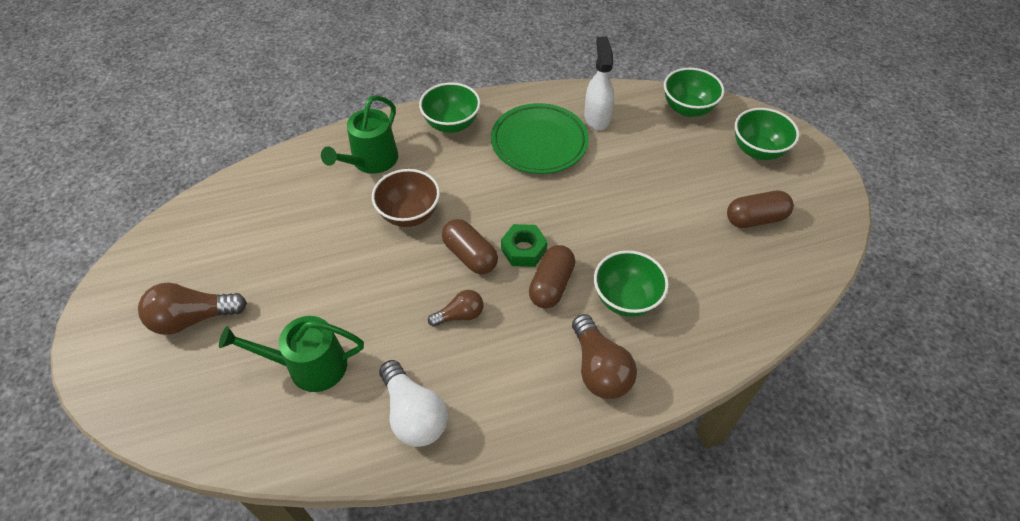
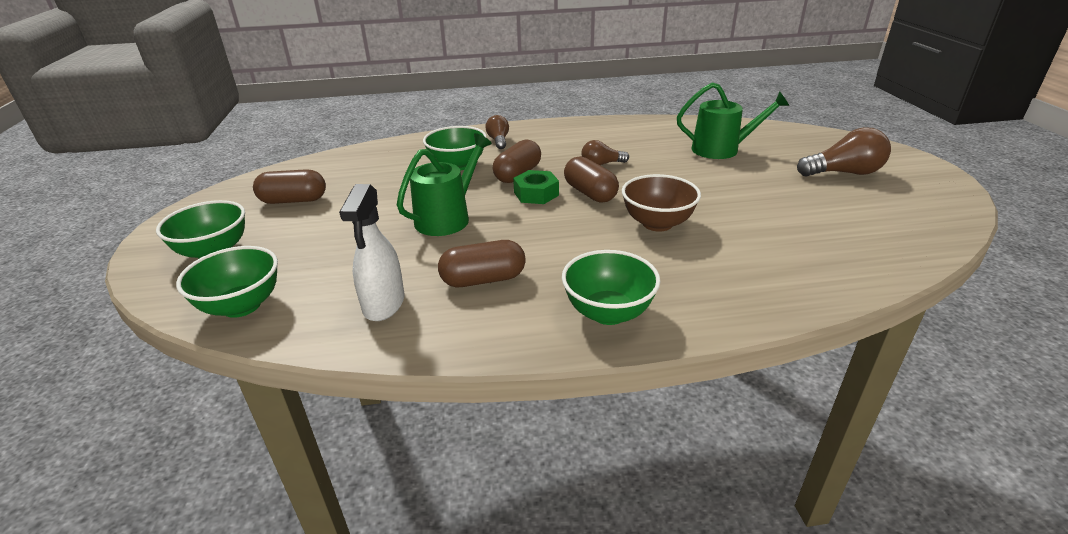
camera: 170 degrees left, 20 degrees down
(371, 161) = (721, 275): green watering can -> green watering can (447, 218)
(413, 414) = (635, 132): white light bulb -> none
(539, 142) = (483, 279): green plate -> brown capsule
(599, 369) = (498, 141): brown light bulb -> brown light bulb, size x0.60

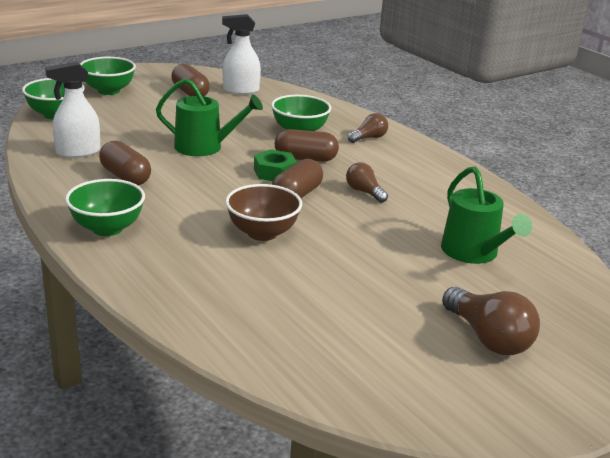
camera: 60 degrees right, 5 degrees down
(324, 173) = (240, 90): none -> white spray bottle

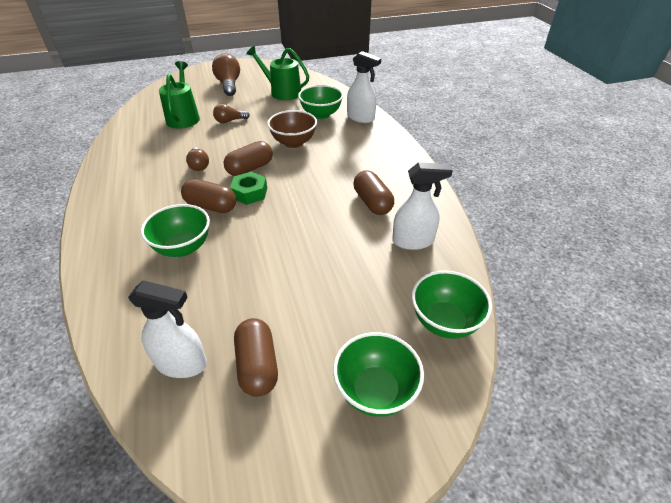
camera: 160 degrees left, 15 degrees up
(107, 228) = (389, 157): green bowl -> green bowl (321, 114)
(168, 290) = (361, 118): none -> white spray bottle
(204, 147) = (292, 234): green watering can -> green watering can (282, 92)
(369, 138) = (124, 228): brown light bulb -> brown light bulb (230, 121)

